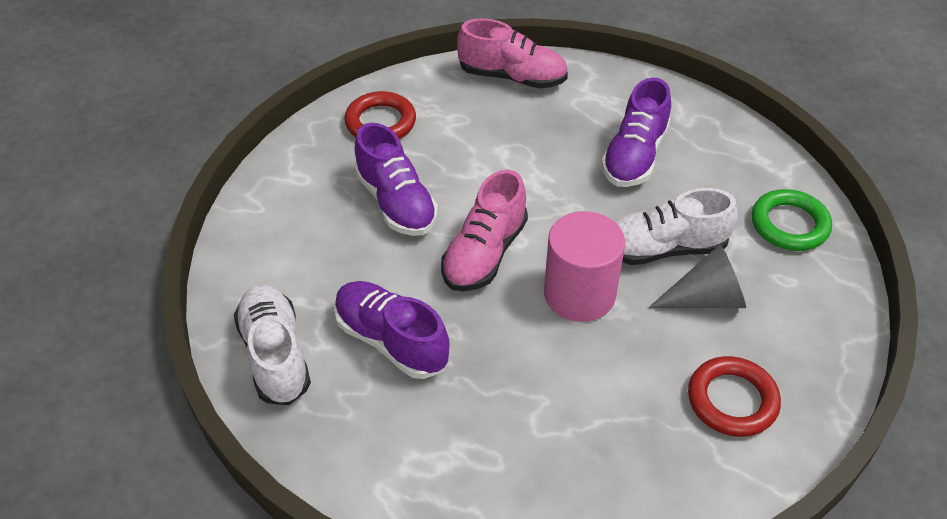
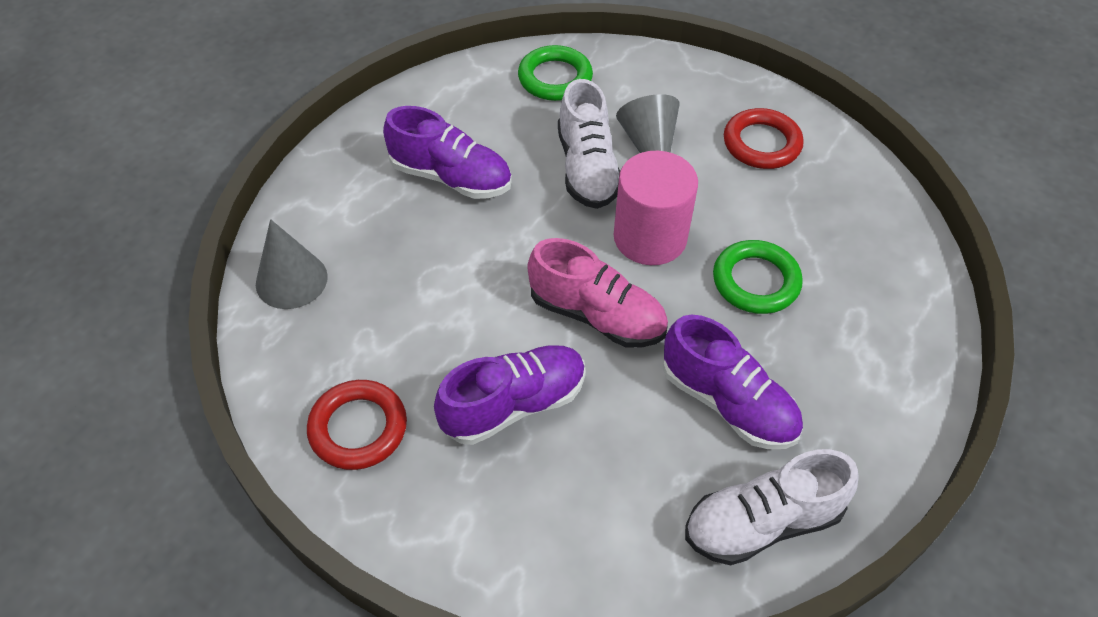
camera: 90 degrees left, 5 degrees up
(391, 341) = (727, 403): purple shoe -> purple shoe turned 90 degrees counterclockwise
(512, 77) = (291, 280): pink shoe -> grey cone
(531, 375) = (755, 281): none -> green ring

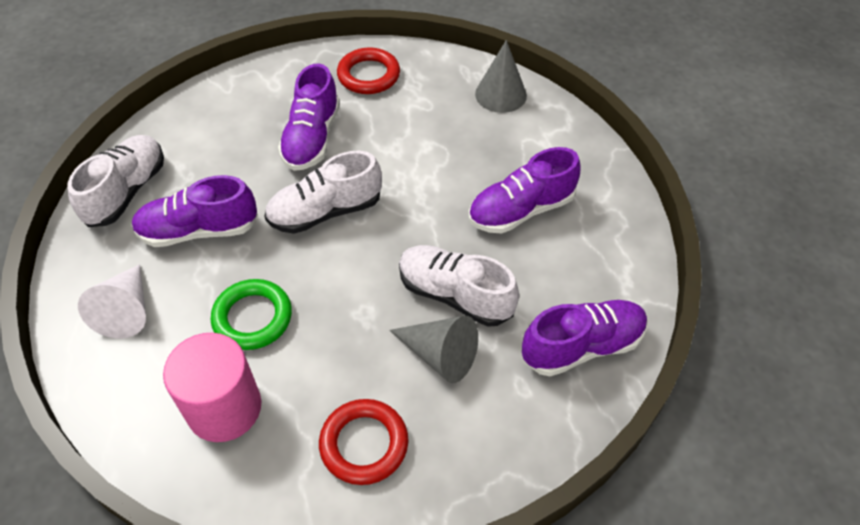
camera: 130 degrees right, 0 degrees up
(555, 78) = (582, 346): green ring -> purple shoe
(596, 315) = (325, 212): pink shoe -> white shoe
(650, 237) = (353, 285): pink cylinder -> pink cylinder (224, 408)
(859, 380) = (126, 310): none -> white cone

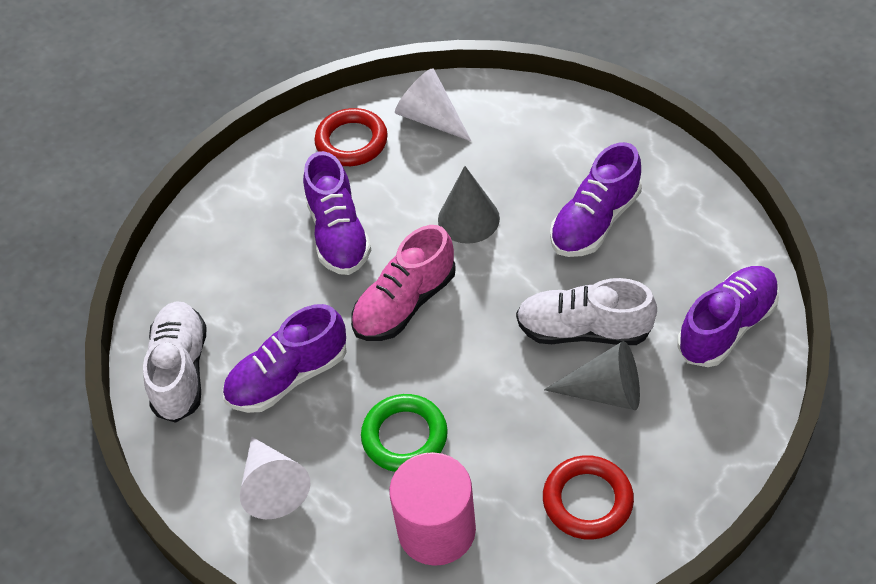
camera: 20 degrees left, 0 degrees up
(325, 212) = (405, 303): white shoe -> pink shoe
(440, 81) = (431, 118): none -> white cone
(500, 94) = (502, 109): grey cone -> grey cone (468, 219)

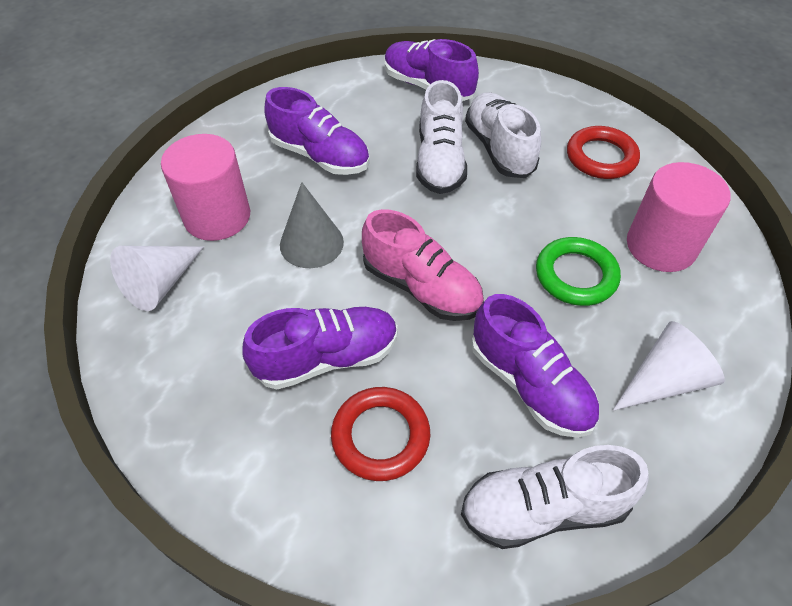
camera: 100 degrees left, 0 degrees up
(351, 141) = (182, 359): red ring -> red ring (380, 436)
(509, 146) = (217, 216): none -> pink cylinder
(605, 391) = (499, 149): grey cone -> white shoe

